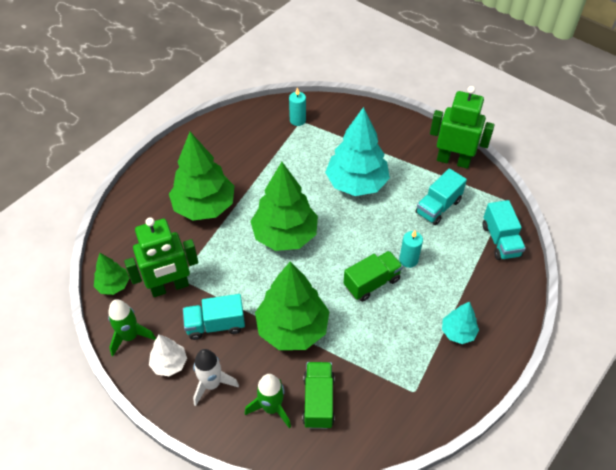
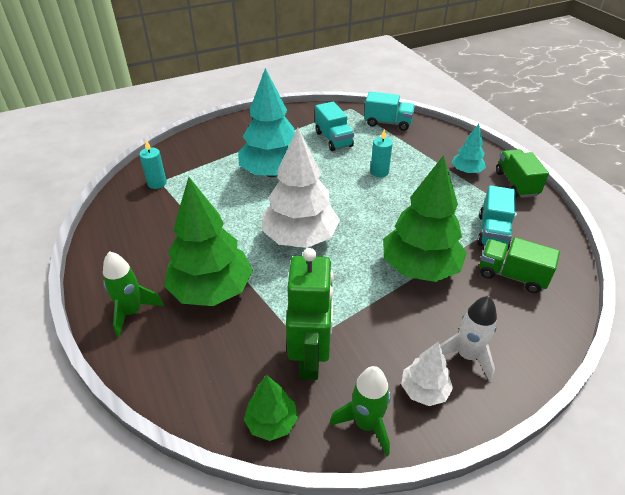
camera: 65 degrees left, 10 degrees down
(215, 325) = (387, 329): turquoise truck -> turquoise truck (493, 232)
(271, 408) = (511, 313): green rocket -> green rocket (132, 312)
(285, 235) = (300, 238): green tree -> white tree
(371, 283) = (392, 200): green truck -> green truck (516, 184)
(453, 160) = (290, 116): green robot -> none

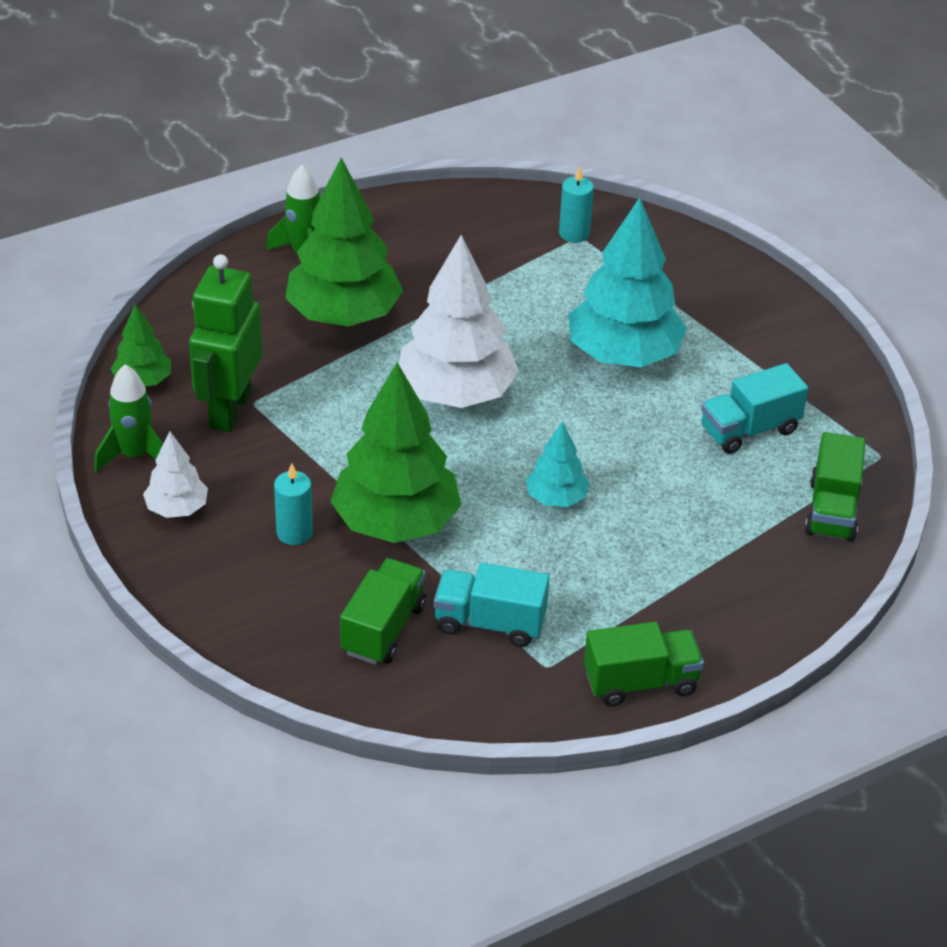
camera: 85 degrees right, 0 degrees up
(310, 358) = (229, 409): green robot -> green robot turned 105 degrees clockwise
(379, 172) = (648, 489): turquoise candle -> turquoise candle (294, 533)
(388, 123) = (832, 510): turquoise truck -> green truck
(466, 171) = (671, 613): turquoise tree -> turquoise tree (556, 498)
(467, 356) = (228, 555): white rocket -> none

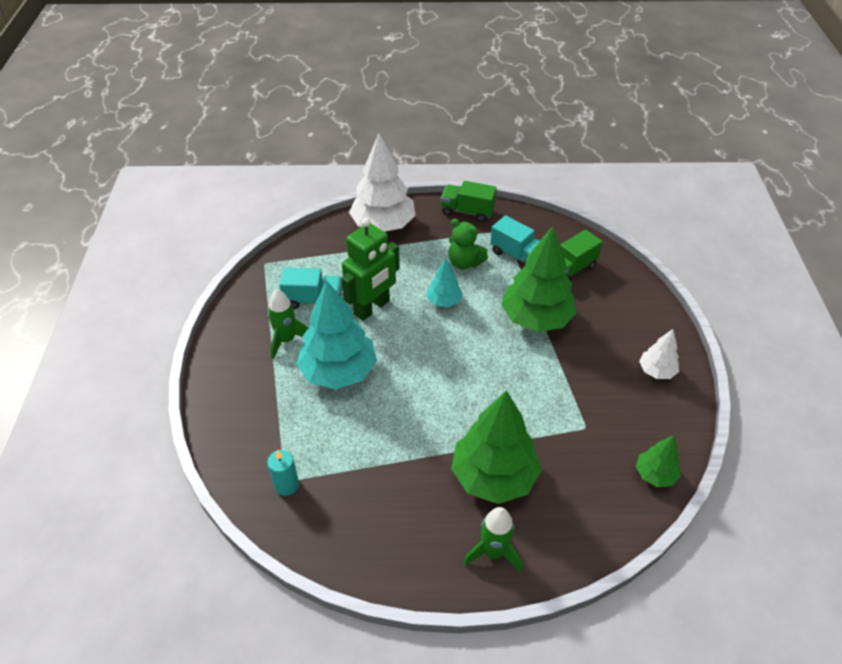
camera: 150 degrees left, 5 degrees up
(135, 456) = (674, 416): green rocket -> green rocket (287, 340)
(229, 409) = (603, 428): green robot -> green robot (372, 308)
(294, 533) = (594, 333): turquoise candle -> none
(456, 393) = (456, 384): white tree -> white tree (383, 225)
(571, 575) = (464, 263): none -> green teddy bear
(832, 510) = (316, 247): green truck -> none

